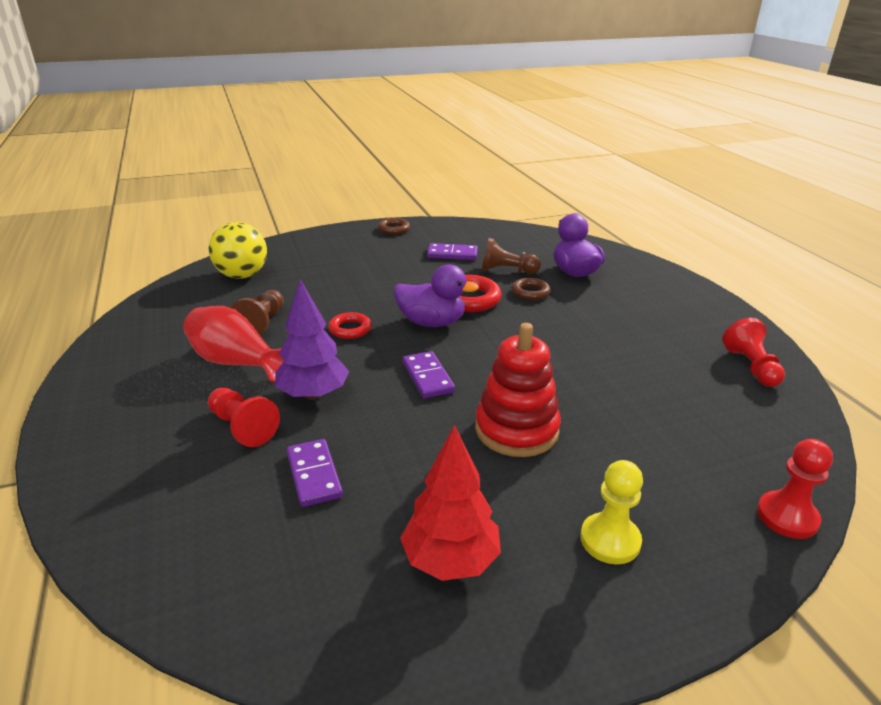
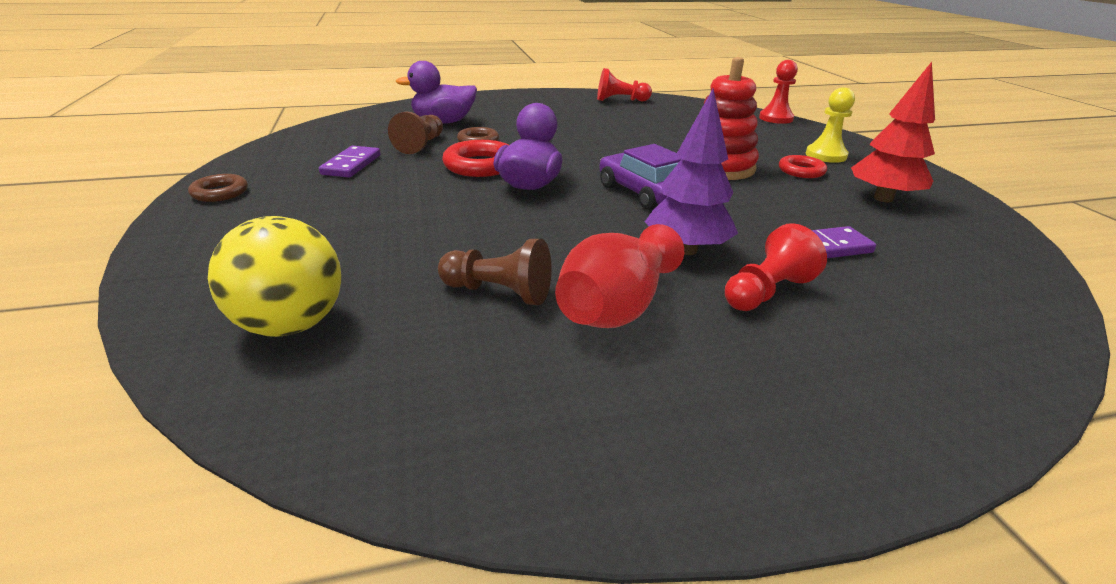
camera: 85 degrees left, 0 degrees up
(350, 329) = (535, 228): red ring -> red ring (801, 171)
(427, 377) = (643, 193): purple domino -> purple car

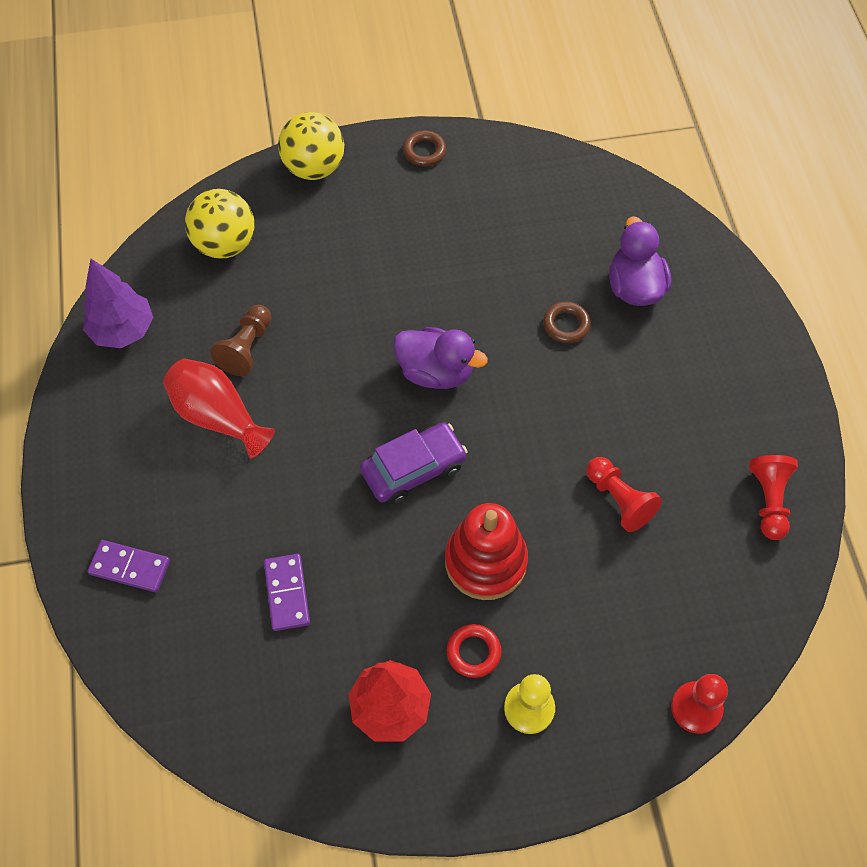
camera: 95 degrees right, 30 degrees up
(184, 257) = (314, 168): none -> yellow ball
(351, 165) = (489, 225): purple domino -> purple domino (130, 567)
(421, 145) = (549, 273): brown pawn -> none
(480, 165) = (489, 329): red ring -> none
(686, 249) = (294, 480): purple tree -> purple tree (123, 330)
(766, 292) = (224, 519): red pawn -> red pawn (619, 500)

